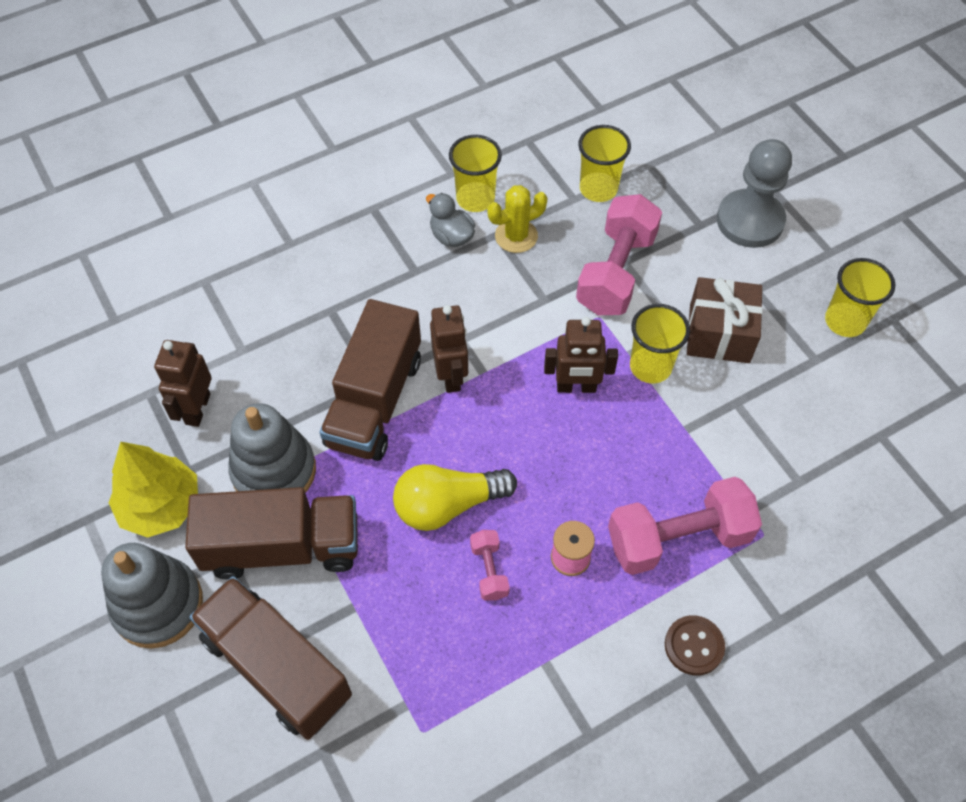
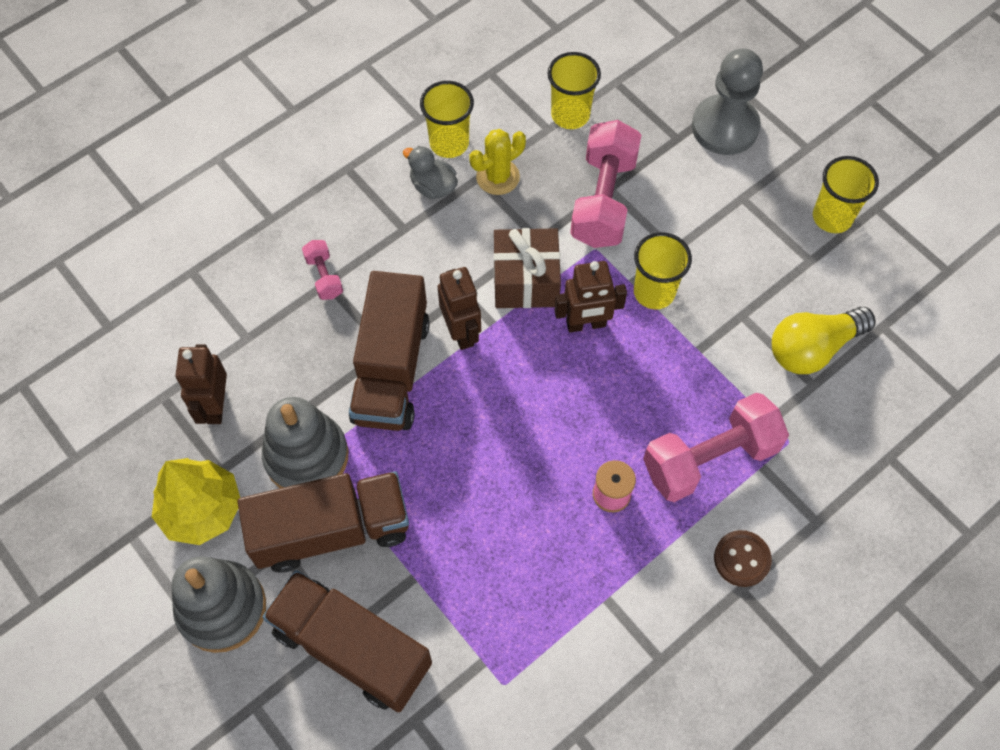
camera: 10 degrees left, 5 degrees up
(448, 505) = (484, 462): yellow light bulb -> yellow light bulb (812, 348)
(489, 570) = (536, 520): pink dumbbell -> pink dumbbell (324, 276)
(719, 333) = (714, 248): brown gift -> brown gift (526, 280)

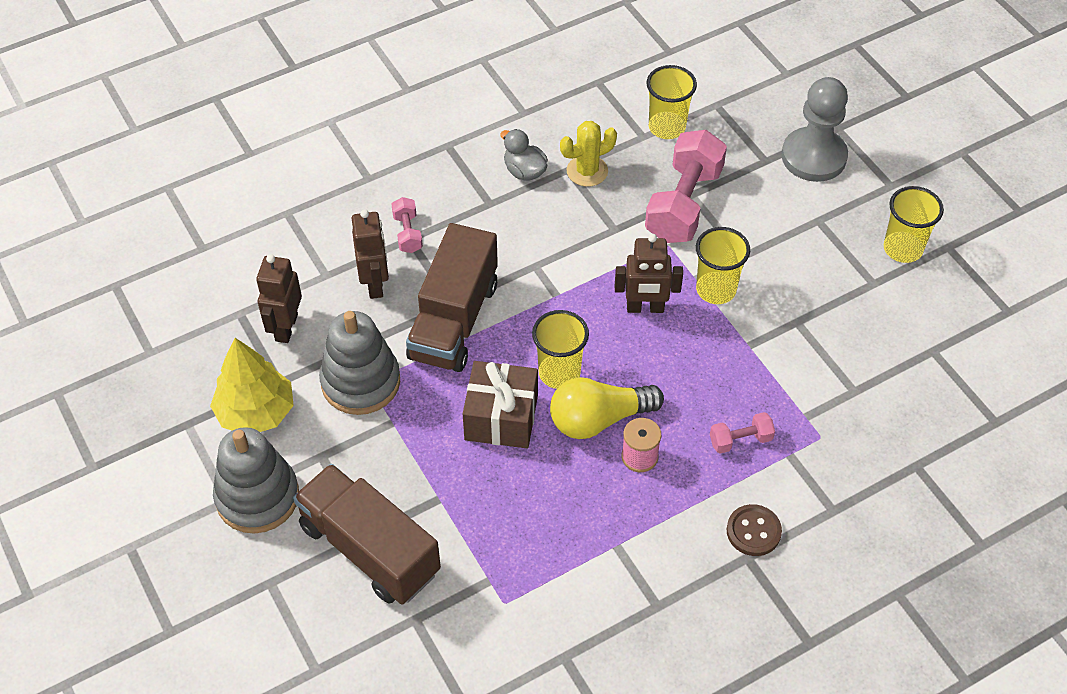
camera: 10 degrees right, 10 degrees down
(331, 530) = (371, 447): brown truck -> none
(449, 143) = (547, 136): yellow cup -> yellow cup (559, 373)
(461, 332) = (526, 298): brown robot -> brown robot (375, 284)
(526, 280) = (595, 262): brown gift -> brown gift (501, 417)
(710, 458) = (740, 440): pink dumbbell -> pink dumbbell, size x0.47
(812, 348) = (860, 360): yellow light bulb -> yellow light bulb (599, 419)

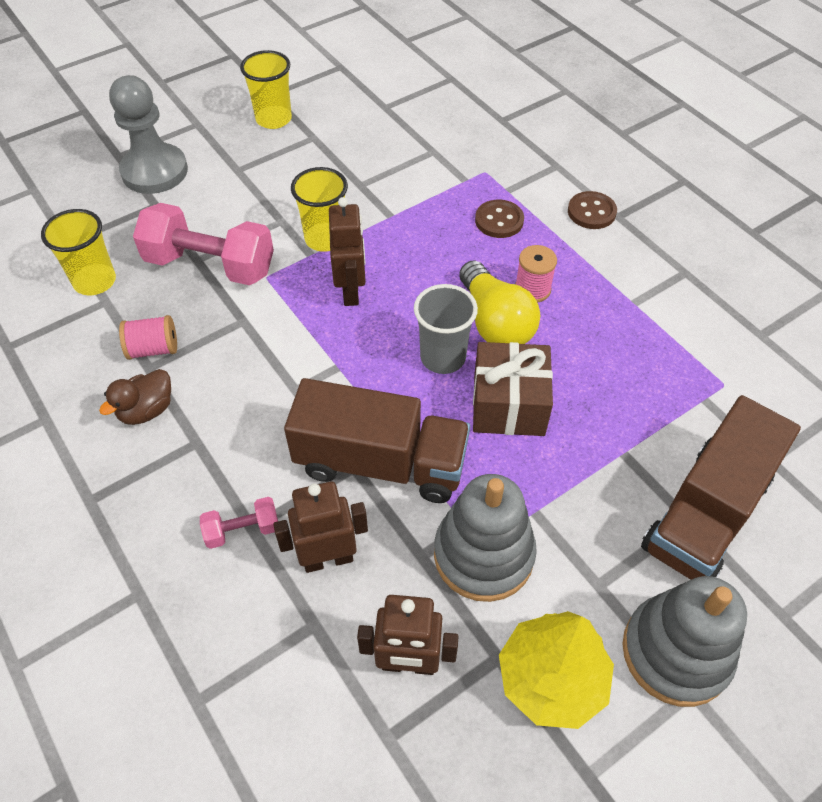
camera: 95 degrees left, 0 degrees up
(524, 171) = (147, 410): grey duck -> brown duck
(559, 373) = (443, 357): yellow cup -> grey cup
(587, 171) = (153, 349): yellow cactus -> pink spool
(740, 440) = (499, 220): pink dumbbell -> brown button

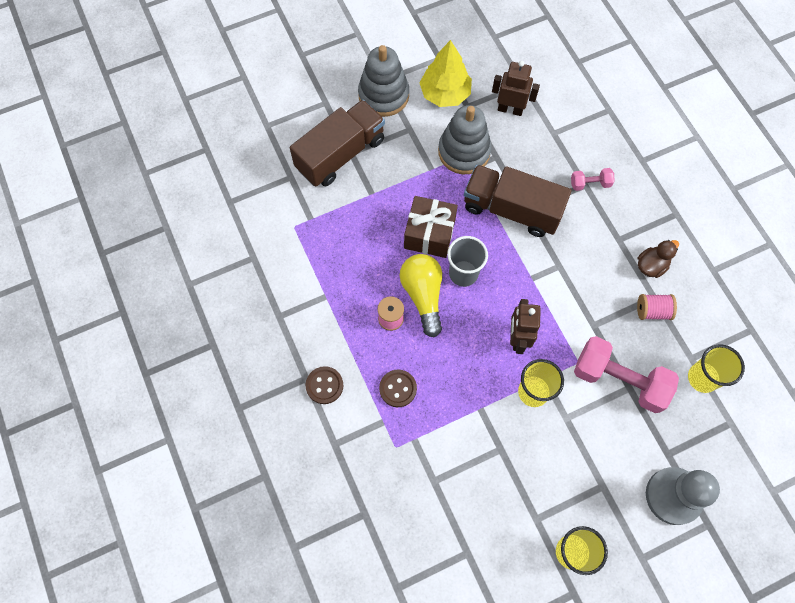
camera: 170 degrees left, 15 degrees up
(328, 559) = (545, 162): brown robot -> none

